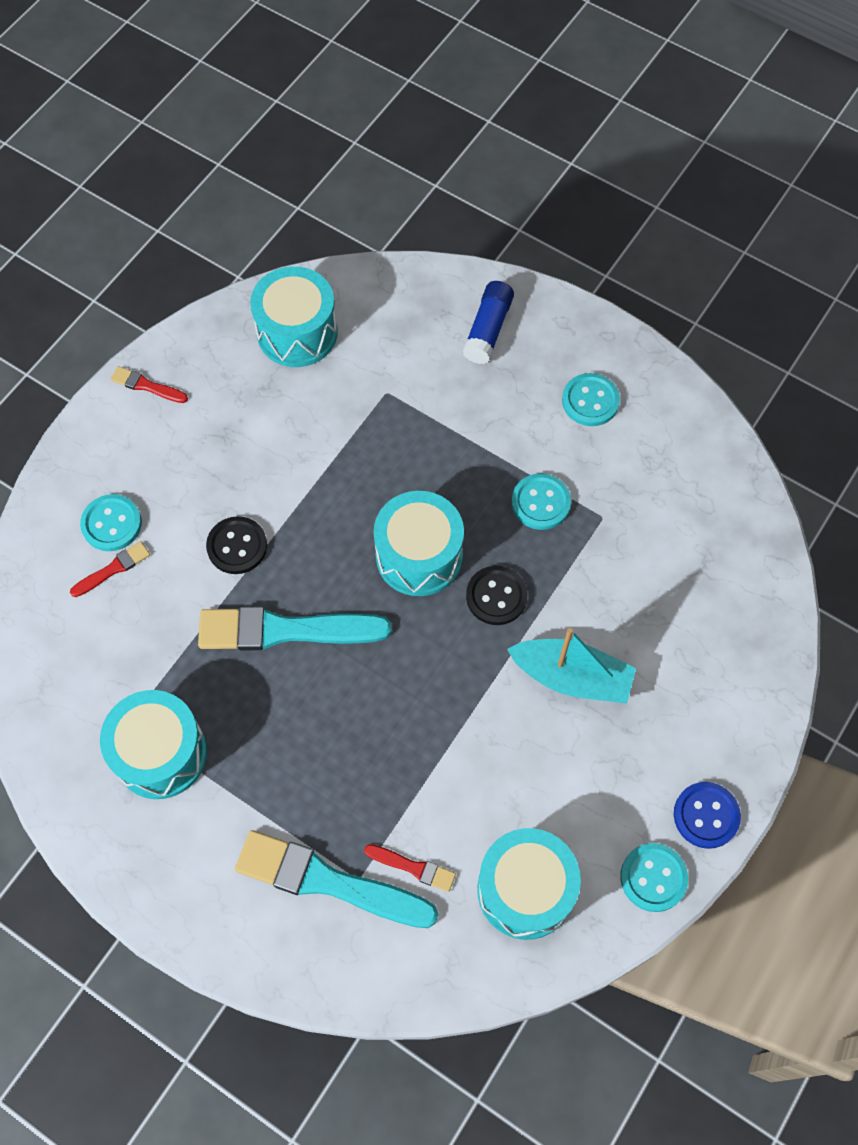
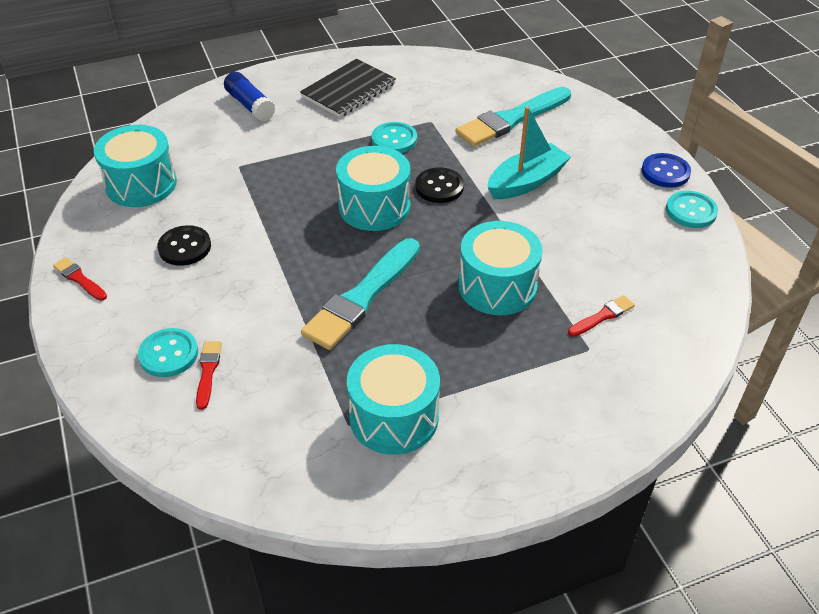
camera: 55 degrees left, 20 degrees down
(146, 386) = (79, 279): red brush -> red brush turned 75 degrees clockwise
(237, 546) = (268, 291): black button -> black button (185, 247)
(328, 881) = (579, 366): turquoise brush -> turquoise brush (511, 119)
(525, 890) = (659, 270): turquoise drum -> turquoise drum (497, 286)
(590, 401) = (348, 90): turquoise button -> black notebook

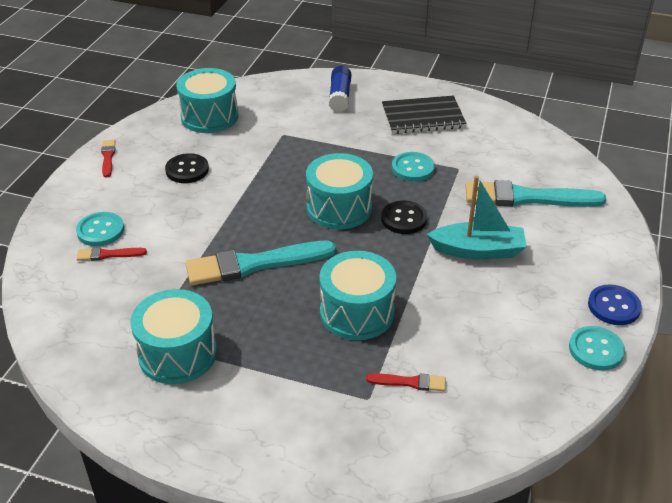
camera: 40 degrees right, 5 degrees down
(208, 372) = (108, 254): red brush -> red brush turned 135 degrees counterclockwise

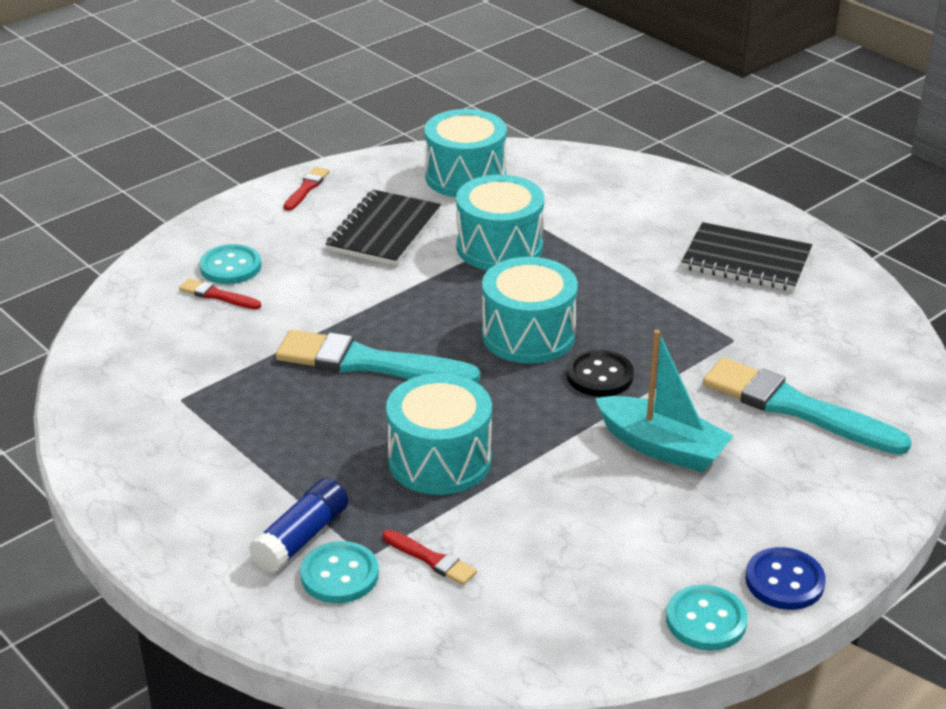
camera: 30 degrees right, 5 degrees down
(177, 354) = (201, 426): turquoise drum -> turquoise drum (499, 247)
(187, 170) = (384, 231): black button -> black notebook
(340, 96) = (656, 201): blue glue stick -> blue glue stick (301, 538)
(413, 168) = (670, 319): turquoise button -> turquoise button (339, 575)

